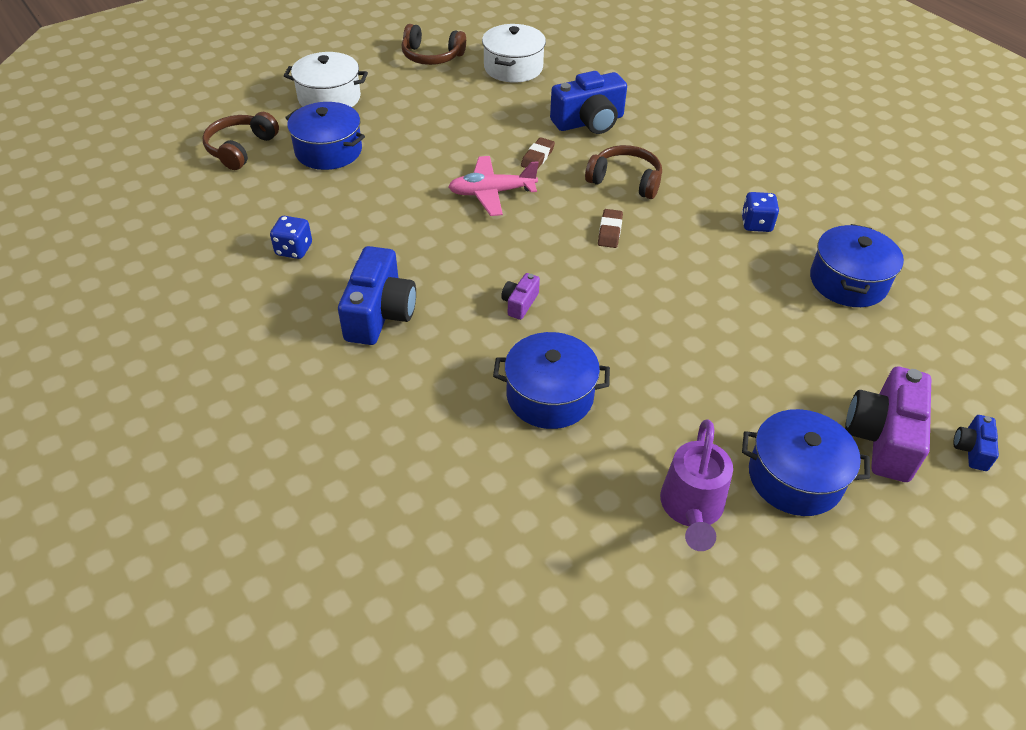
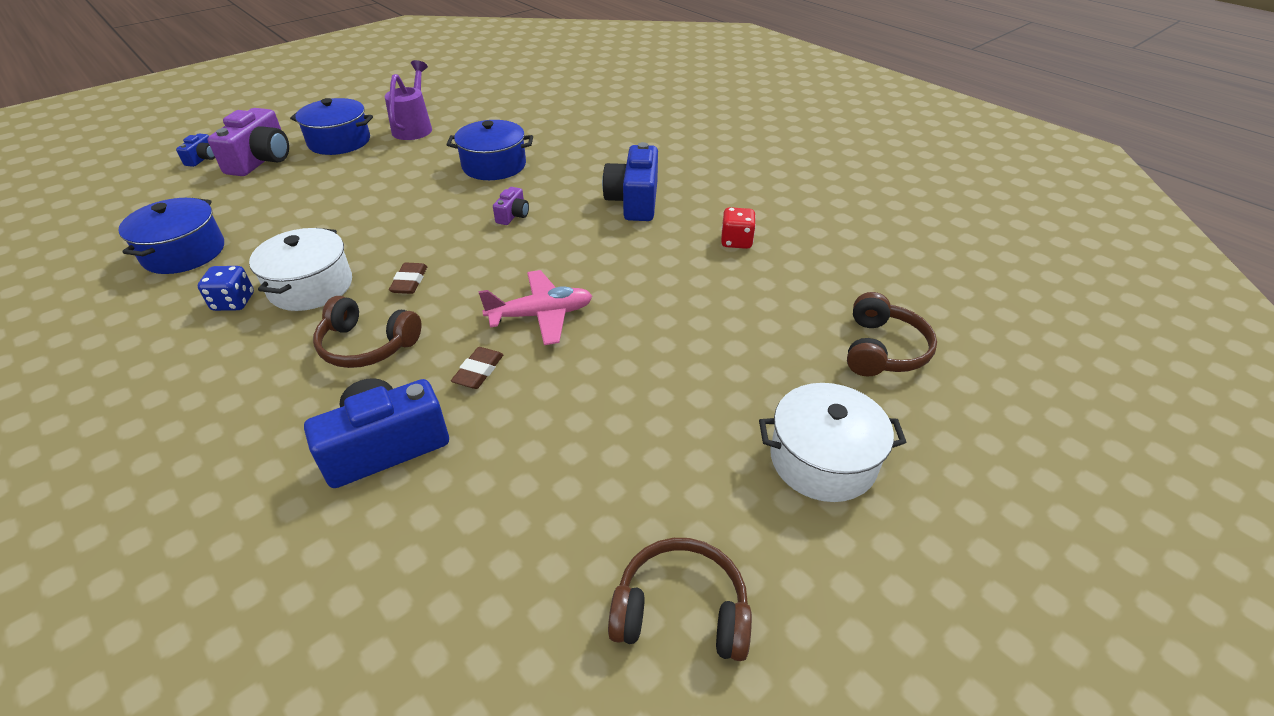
camera: 175 degrees right, 5 degrees down
(294, 249) = (736, 241): blue dice -> red dice
(328, 151) = (766, 356): blue pot -> none
(513, 68) = (504, 588): white pot -> white pot (311, 286)

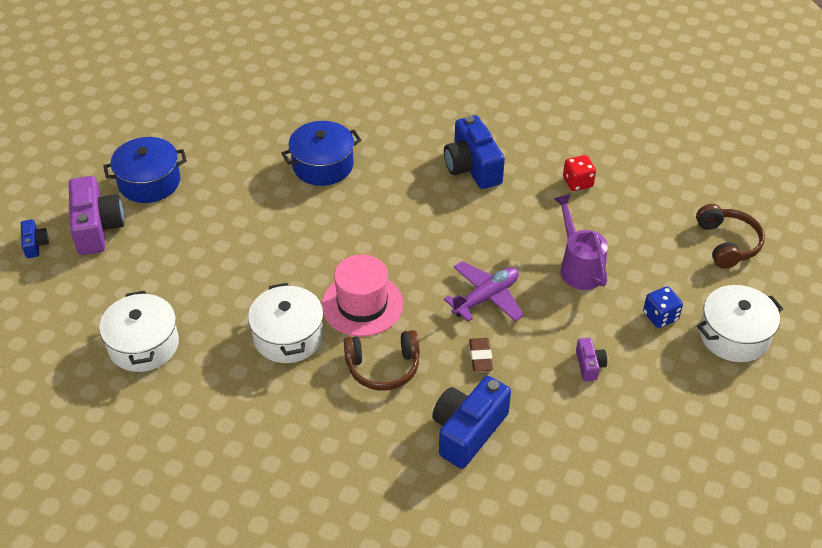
camera: 25 degrees left, 5 degrees up
(184, 252) = (143, 345): blue pot -> white pot
(234, 302) = (241, 372): blue dice -> blue dice (660, 316)
(409, 282) = (362, 304): brown eraser -> pink hat
(414, 127) = (205, 142): purple watering can -> purple watering can (579, 267)
(513, 215) = (386, 214): purple camera -> purple camera (589, 365)
(541, 315) = (486, 297): pink plane -> purple plane
(681, 610) = (712, 451): brown headphones -> none

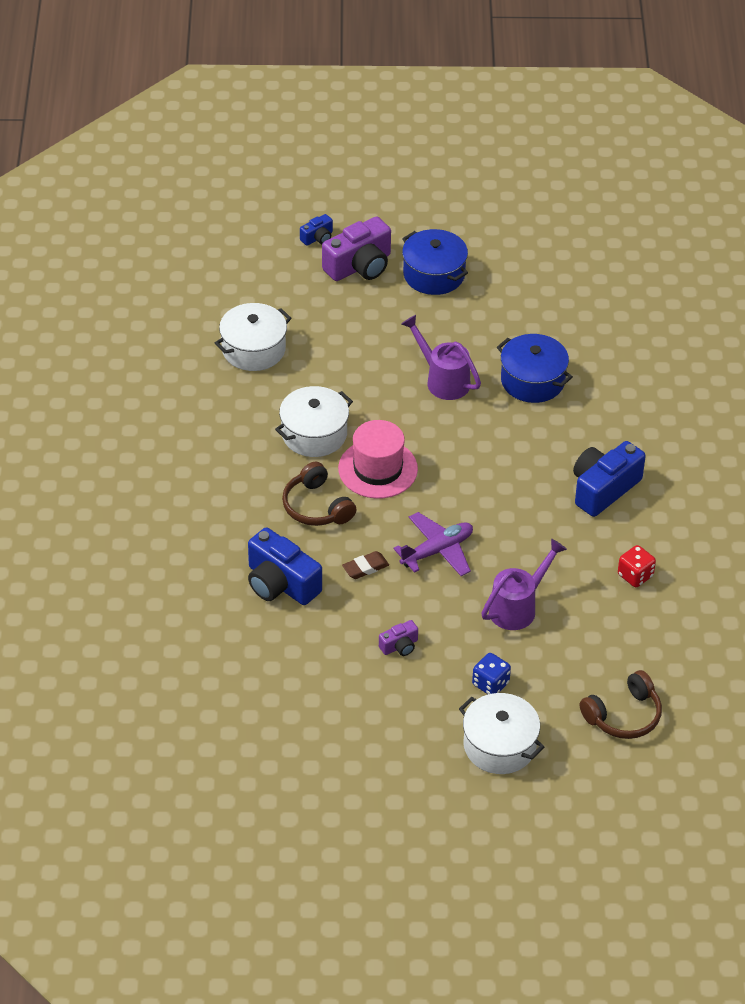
camera: 65 degrees right, 0 degrees up
(282, 221) = (443, 380): none -> purple watering can
(468, 431) = (280, 583): blue camera -> blue camera turned 150 degrees counterclockwise
(486, 297) = (437, 551): purple plane -> purple plane turned 60 degrees counterclockwise

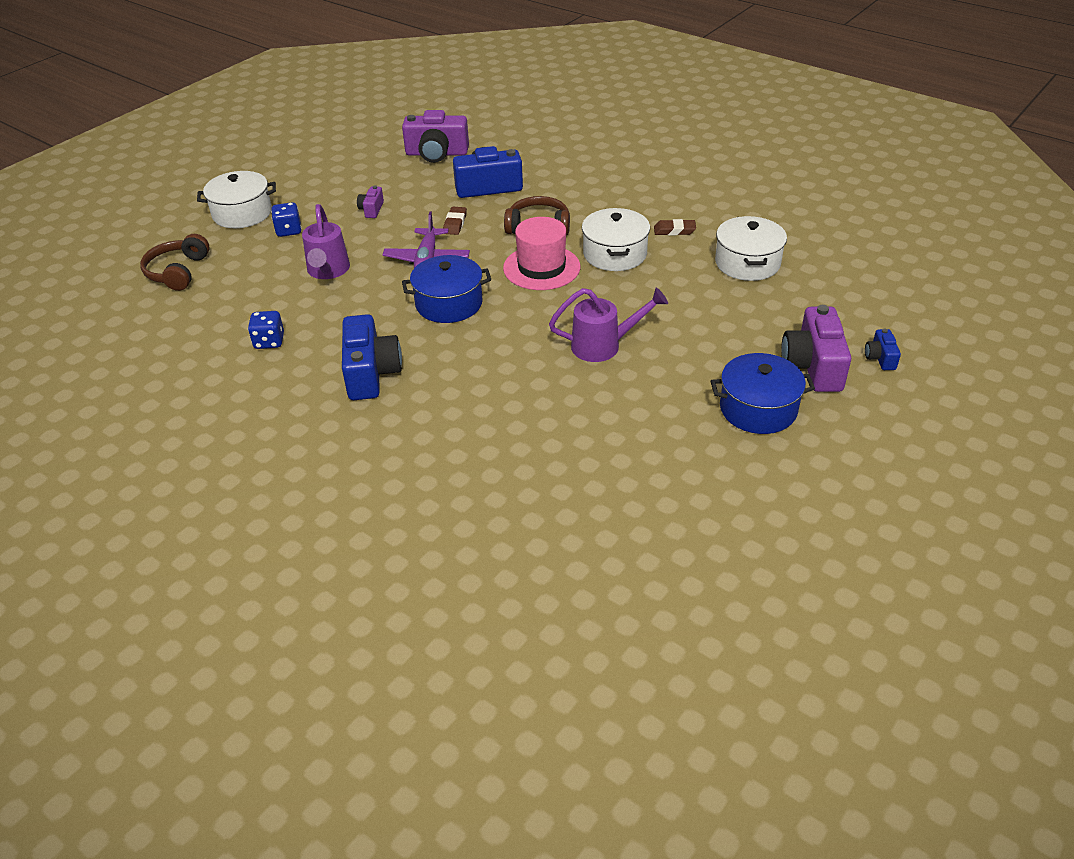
camera: 130 degrees right, 5 degrees down
(242, 414) = (674, 230): none -> brown eraser
(251, 667) = (437, 153): none -> purple camera
(532, 380) = (543, 399): blue pot -> blue pot (449, 303)
(635, 575) = (269, 341): red dice -> blue dice

